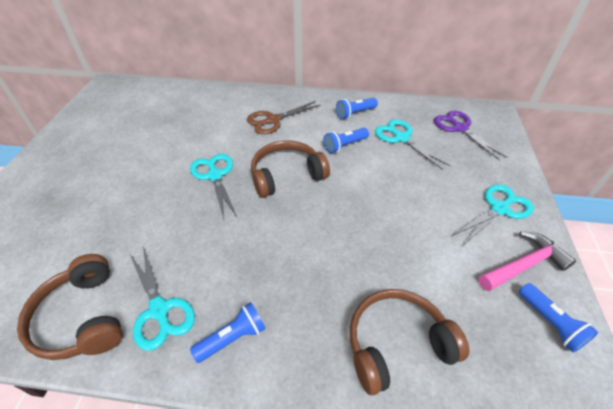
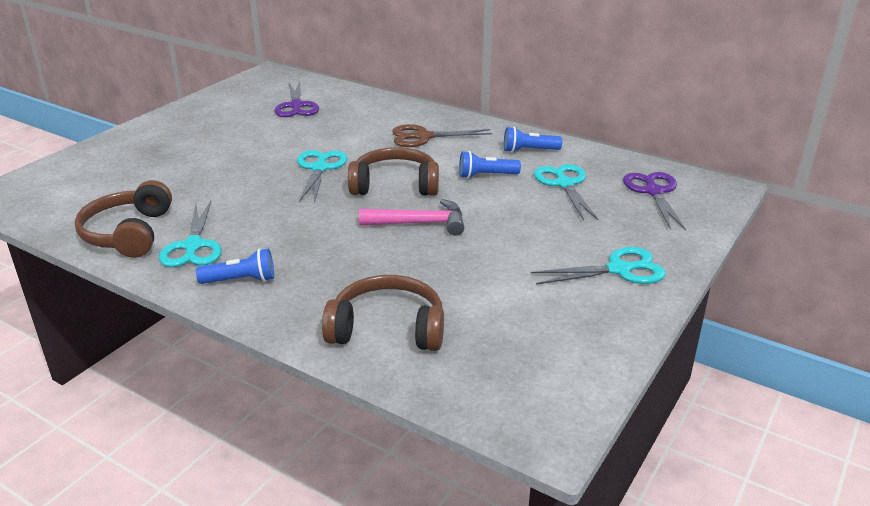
camera: 25 degrees right, 15 degrees down
(151, 114) = (296, 106): none -> purple scissors
(523, 265) = (593, 318): pink hammer -> pink hammer (419, 223)
(550, 322) = (570, 364): blue flashlight -> none

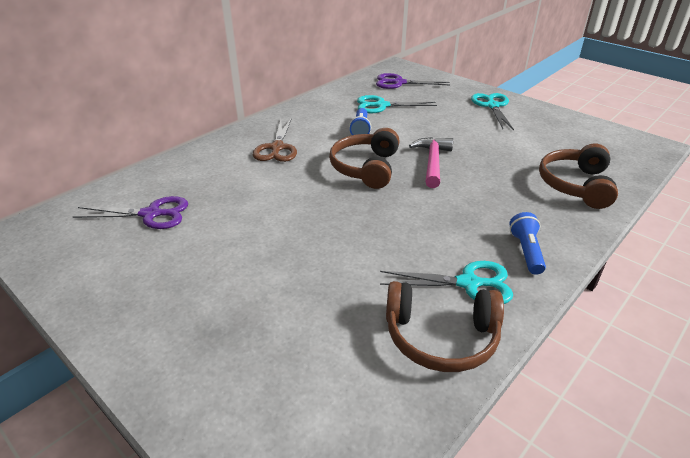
camera: 80 degrees left, 5 degrees up
(320, 168) = (320, 204): turquoise scissors -> none
(529, 150) = (324, 110): blue flashlight -> none

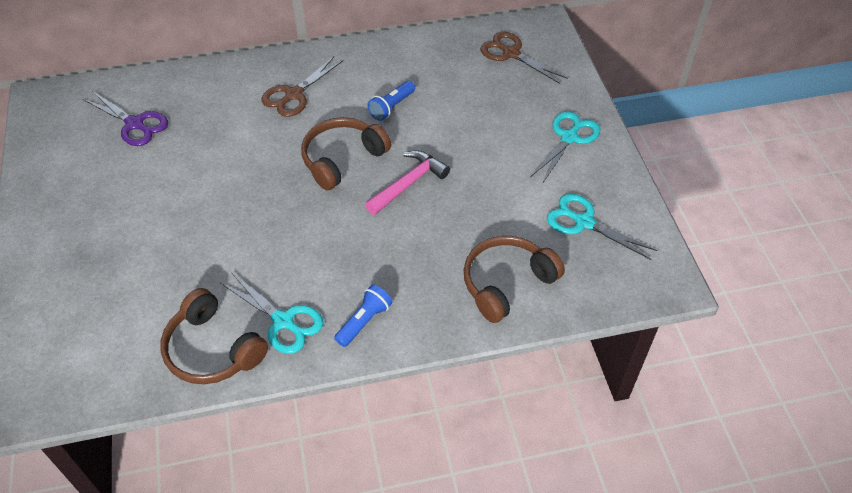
camera: 35 degrees right, 15 degrees up
(381, 105) = (451, 81): turquoise scissors -> turquoise scissors (584, 222)
(398, 83) = (511, 53): purple scissors -> brown scissors

